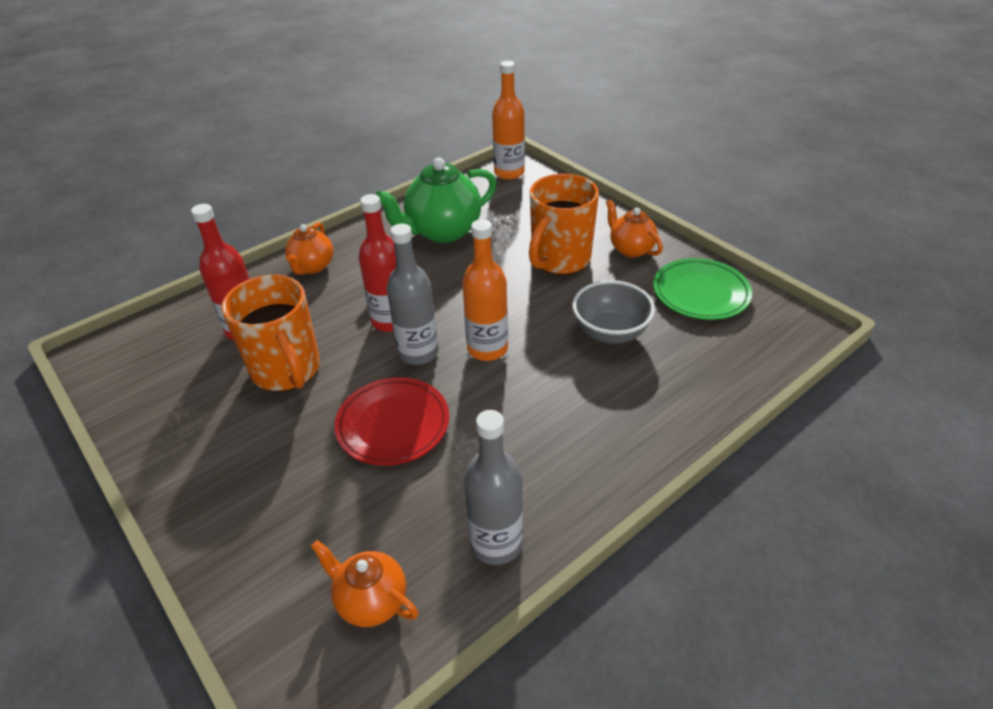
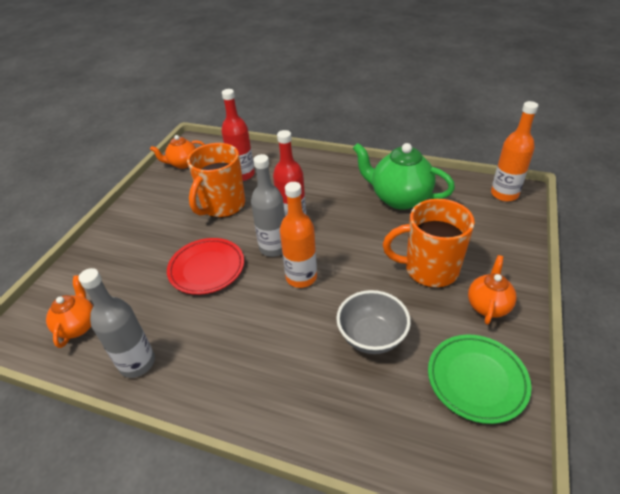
camera: 60 degrees right, 0 degrees up
(312, 267) = (313, 167): orange teapot -> orange teapot (183, 164)

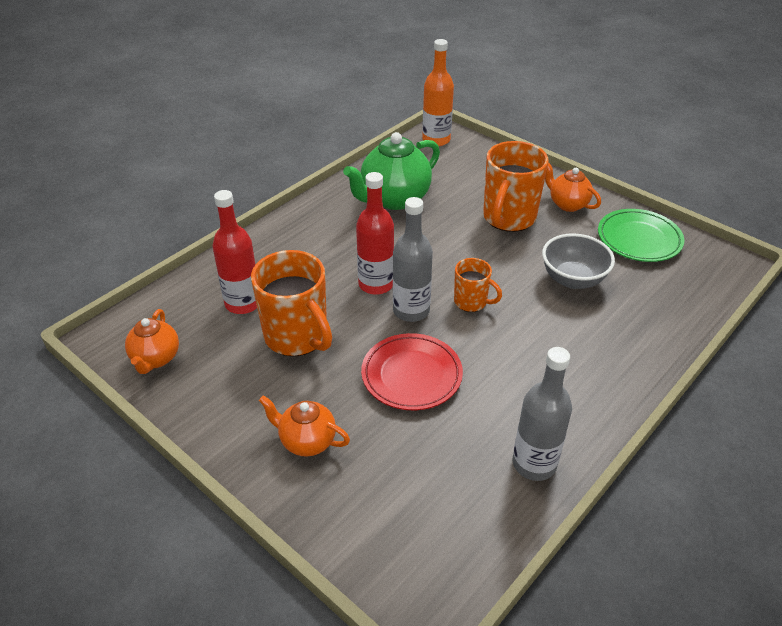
camera: 70 degrees left, 0 degrees up
(78, 326) = (446, 521): orange teapot -> orange teapot (307, 441)
(301, 277) = (471, 302): orange bottle -> orange mug

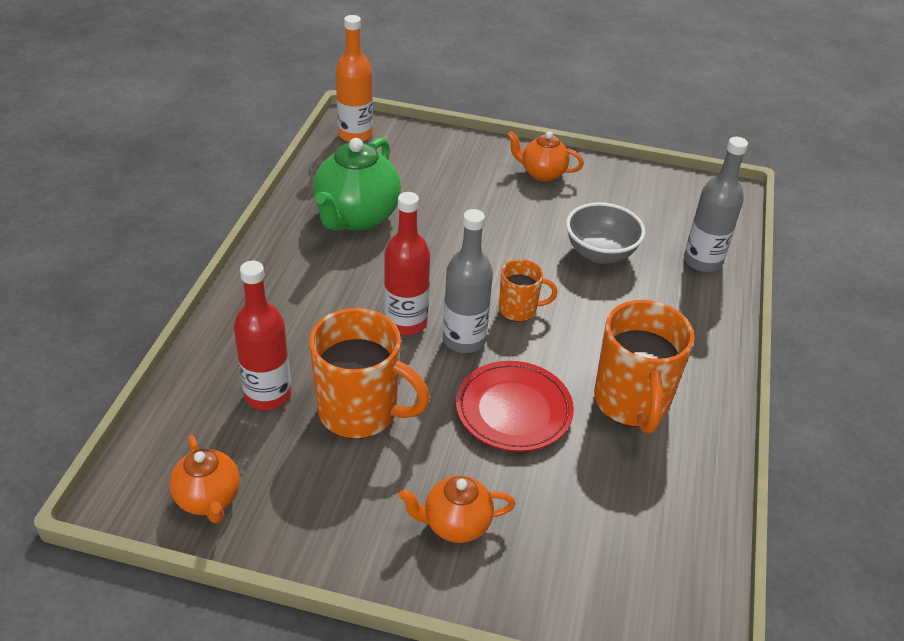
camera: 30 degrees left, 0 degrees up
(508, 218) = (493, 205): orange mug -> orange mug (631, 403)
(534, 464) = (689, 456): grey bottle -> grey bottle (702, 261)
(639, 239) = (633, 192): green plate -> none

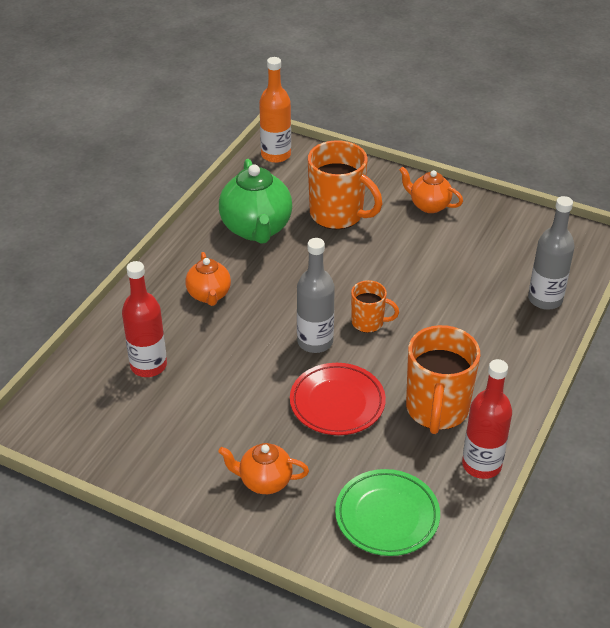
camera: 15 degrees right, 0 degrees up
(209, 499) = (87, 436): orange teapot -> orange teapot (209, 295)
(356, 217) = (256, 229): green teapot -> green teapot turned 45 degrees counterclockwise
(360, 412) = (216, 388): orange mug -> orange mug (338, 215)
(406, 322) = (272, 322): red bottle -> red bottle (481, 465)
(600, 253) = (455, 282): grey bowl -> none
(620, 546) = (387, 516): none -> green plate

